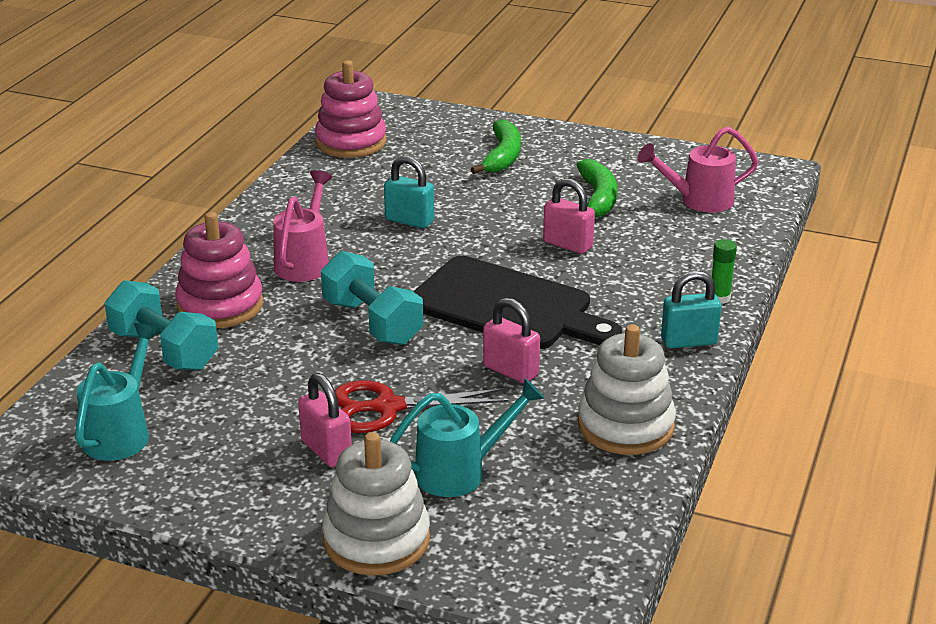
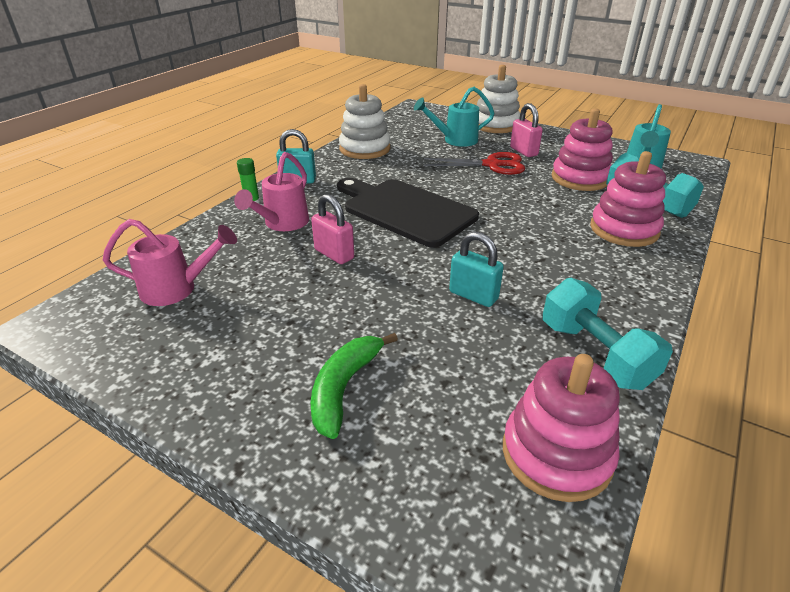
camera: 170 degrees left, 5 degrees up
(244, 390) = (580, 178): none -> pink stacking toy
(304, 262) = (568, 260): pink watering can -> pink watering can (282, 224)
(372, 322) = (504, 208): turquoise dumbbell -> turquoise dumbbell (595, 354)
(510, 371) = (416, 175): pink padlock -> none
(597, 198) = (272, 303): green banana -> none

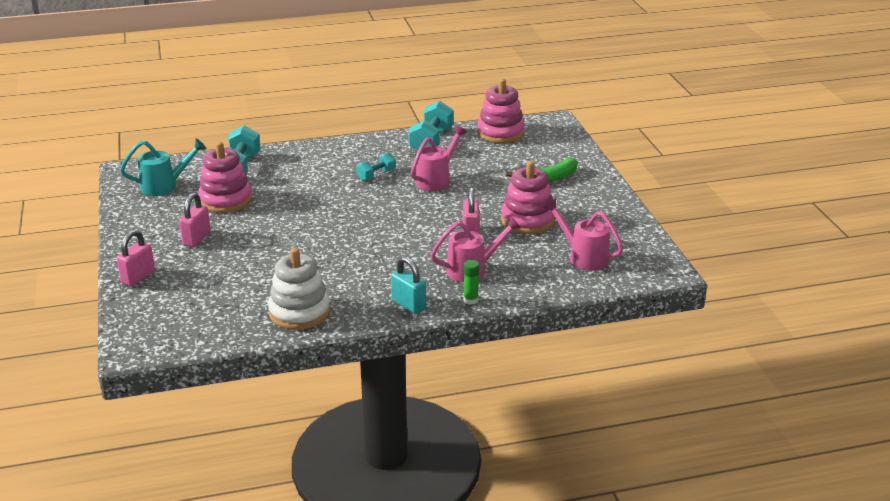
camera: 135 degrees left, 5 degrees down
(405, 210) = (381, 238): black cutting board -> none
(455, 140) = (212, 279): turquoise watering can -> none
(473, 295) = (436, 180): turquoise padlock -> pink watering can
(492, 165) = (248, 240): red scissors -> none
(495, 125) = (138, 277): white stacking toy -> pink padlock
(538, 264) = (376, 175): none -> turquoise dumbbell
(624, 229) = (292, 165): pink stacking toy -> pink stacking toy (528, 220)

